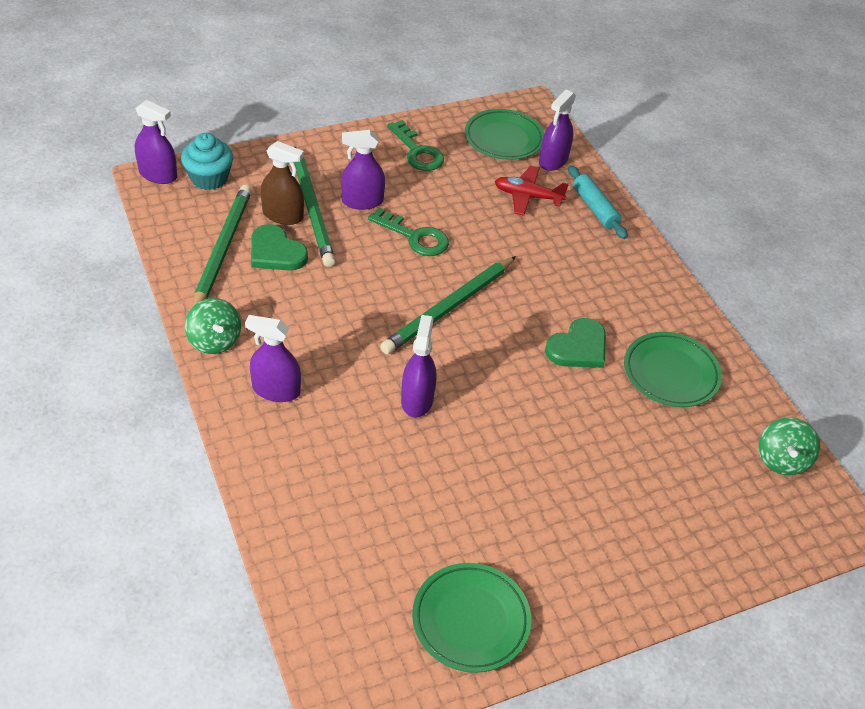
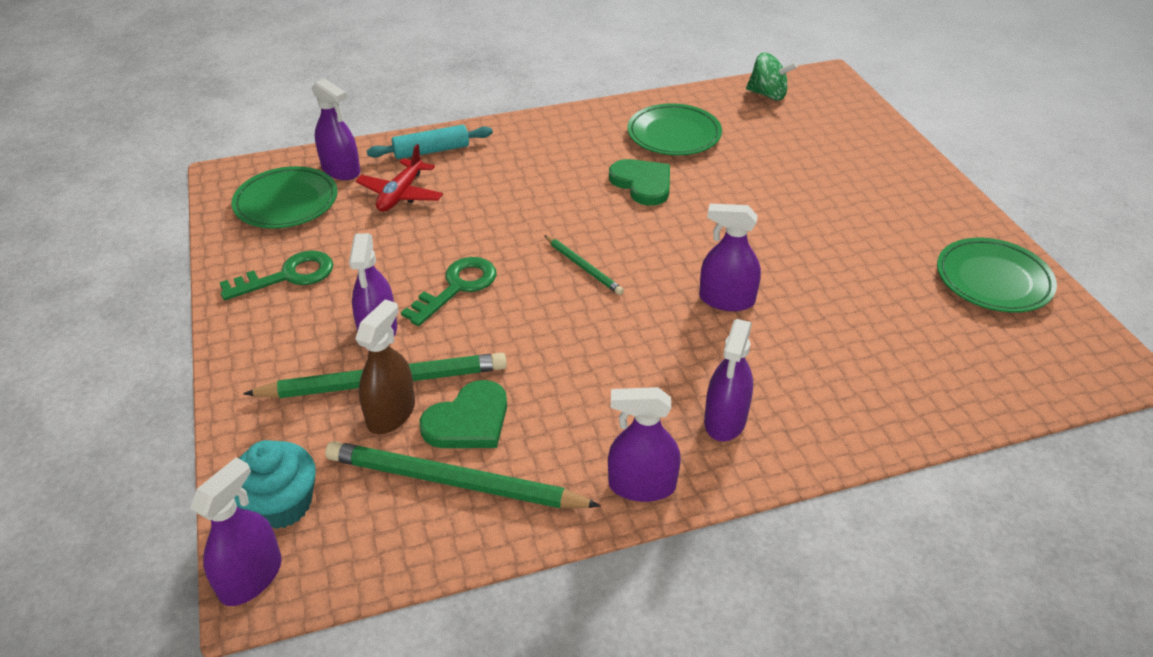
camera: 80 degrees left, 5 degrees down
(214, 341) = (642, 485): green spinning top -> purple spray bottle
(449, 308) = (583, 267): green pencil -> green pencil, size x0.52

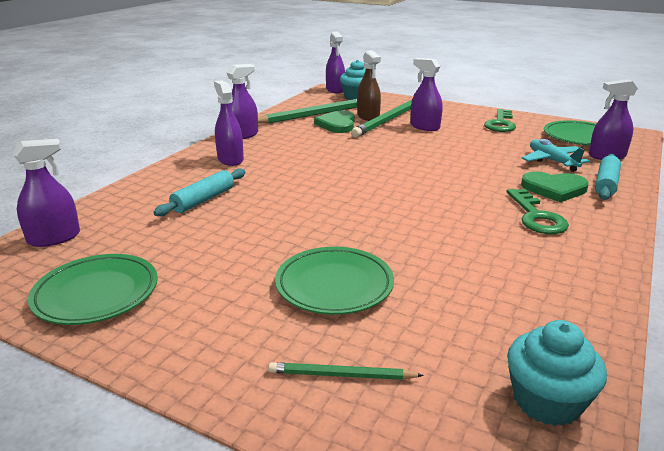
camera: 135 degrees right, 15 degrees down
(401, 194) = (552, 161): red plane -> turquoise plane
(457, 287) = (431, 147): green key -> green key (536, 216)
(583, 267) = (394, 176): green pencil -> green pencil (341, 375)
(642, 184) = (455, 230): green heart -> green heart (554, 189)
(674, 135) = (518, 281): green plate -> green plate (334, 285)
(726, 300) = (291, 196): purple spray bottle -> purple spray bottle (54, 238)
(768, 94) = (547, 401): green spinning top -> turquoise cupcake
(826, 350) = (203, 200): none -> turquoise rolling pin

